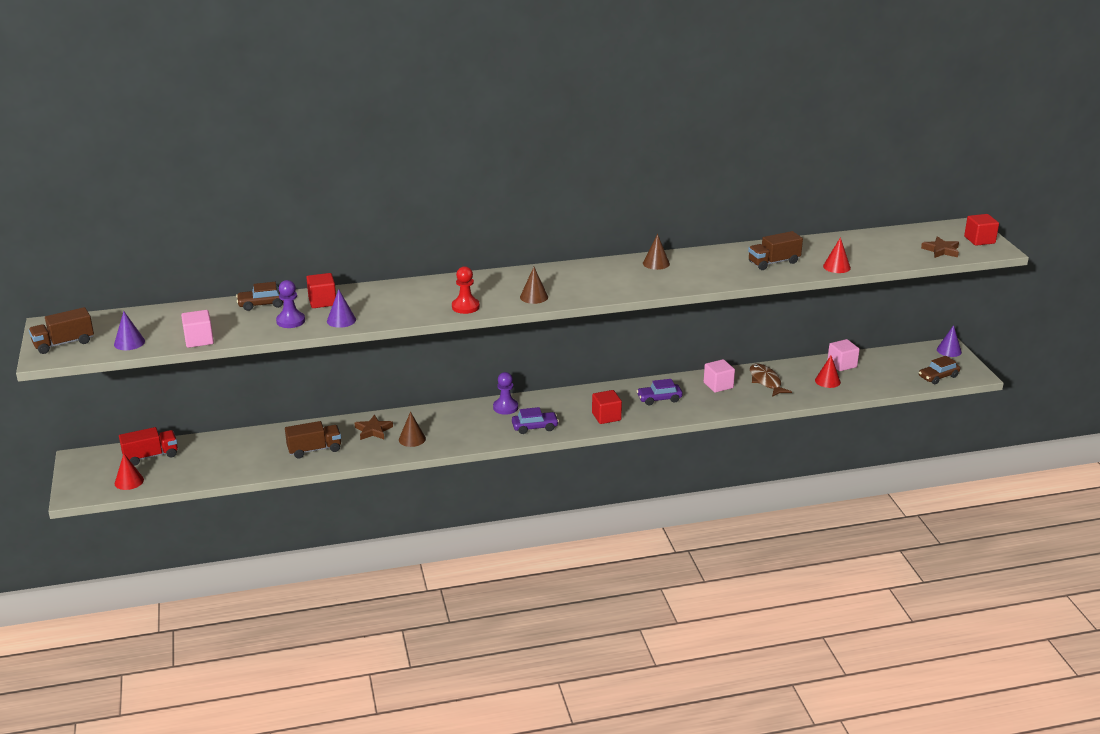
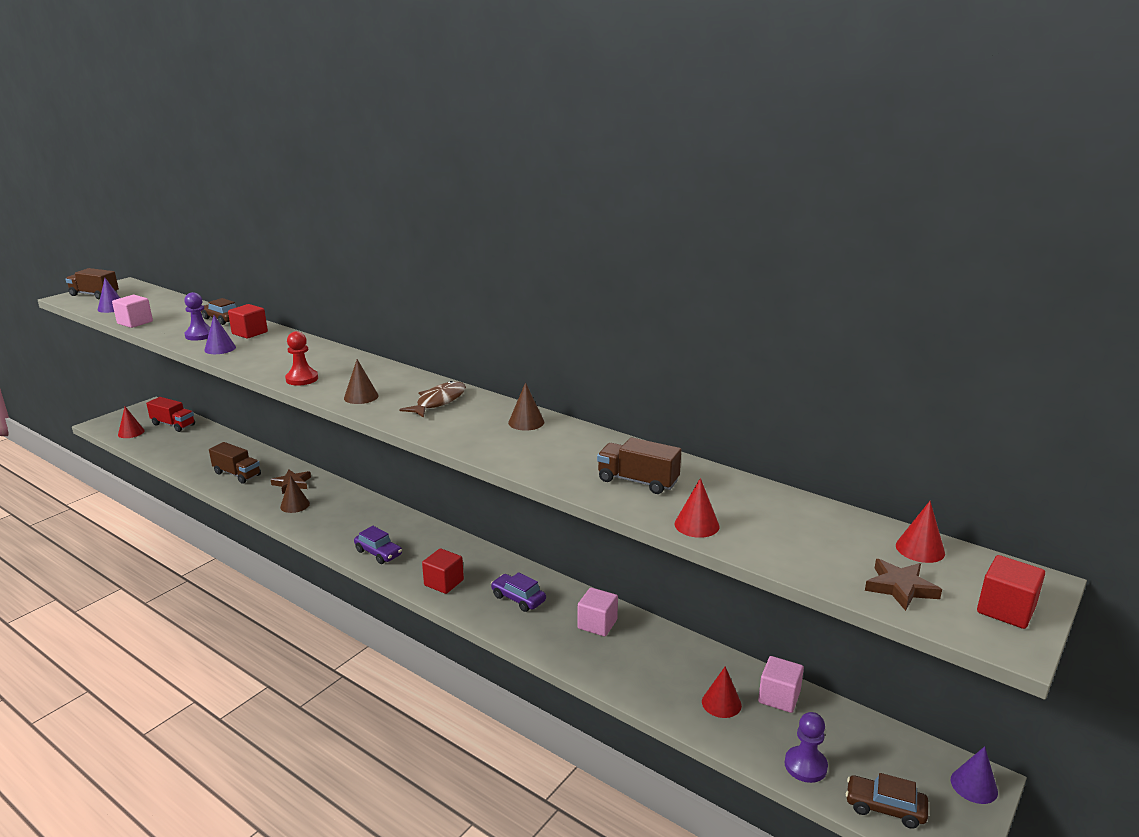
camera: 50 degrees right, 5 degrees down
(505, 407) = (398, 523): purple pawn -> purple pawn (805, 766)
(766, 381) = (652, 654): brown fish -> brown fish (438, 401)
(918, 233) = (920, 549): none -> red cone

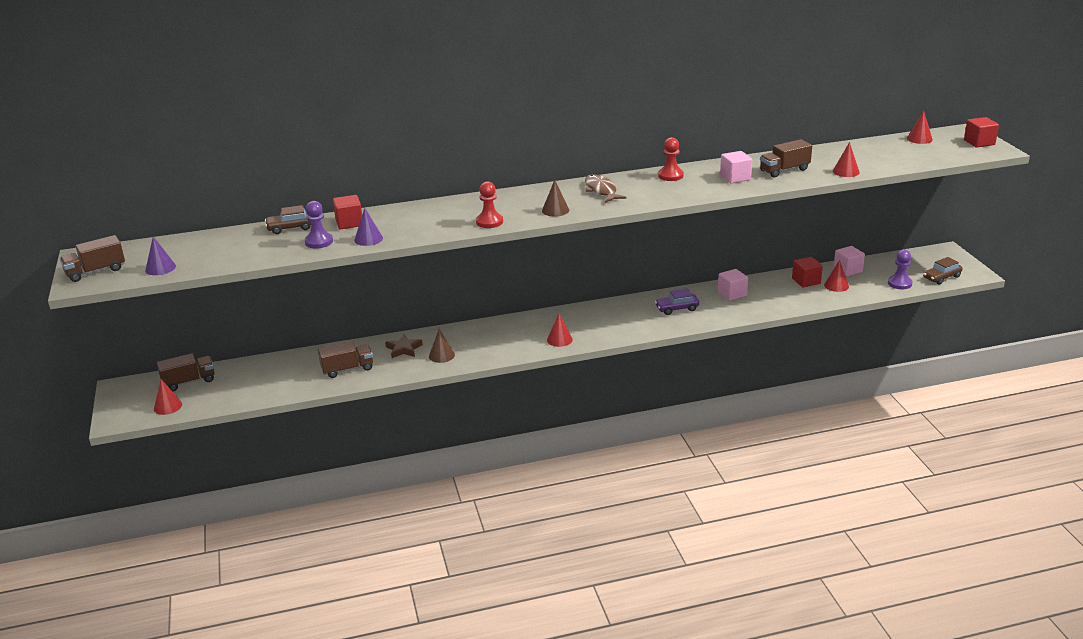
camera: 50 degrees left, 5 degrees up
(135, 322) = (229, 263): pink cube -> pink cube (735, 178)
(173, 425) = (189, 382): red truck -> brown truck
(378, 553) = (559, 339): purple car -> red cone
(444, 583) = (627, 327): red cube -> red cube (806, 281)
(526, 422) = (670, 176): brown cone -> red pawn
(900, 588) = (944, 153): brown star -> none
(974, 785) = (948, 253): purple cone -> none

